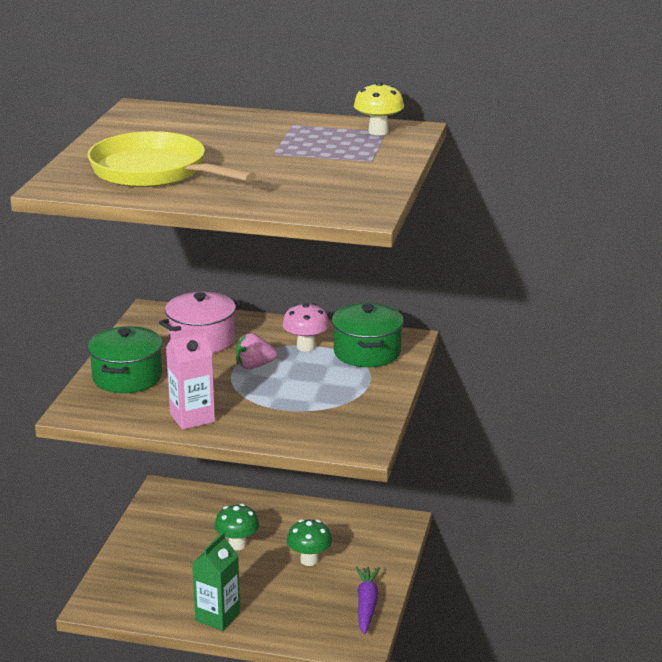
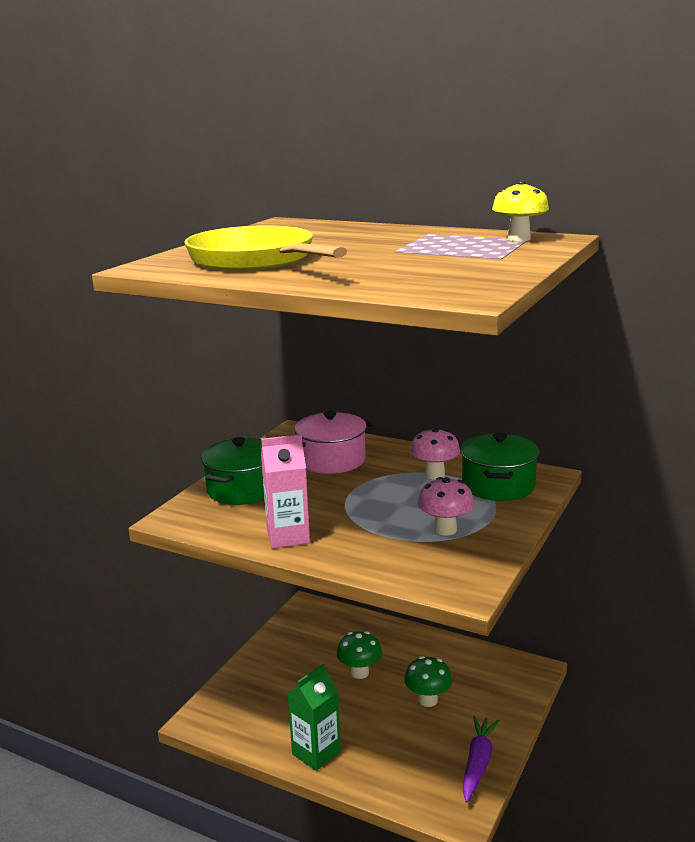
camera: 15 degrees right, 5 degrees down
(254, 366) = (374, 489): pink strawberry -> none
(331, 398) = (445, 529): none -> pink mushroom

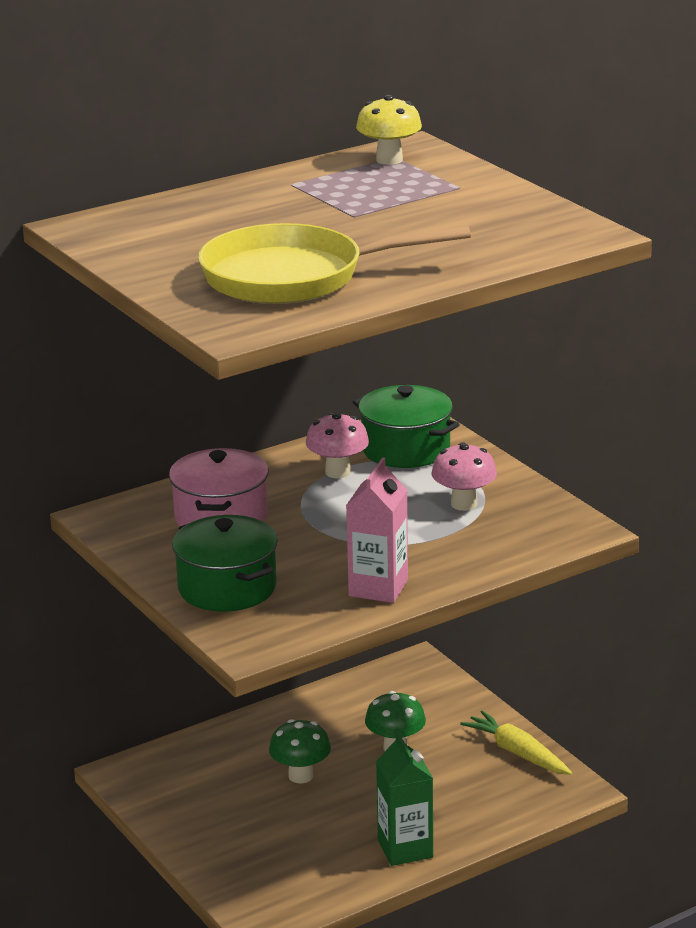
camera: 60 degrees left, 5 degrees up
(478, 763) = (517, 753): purple carrot -> yellow carrot

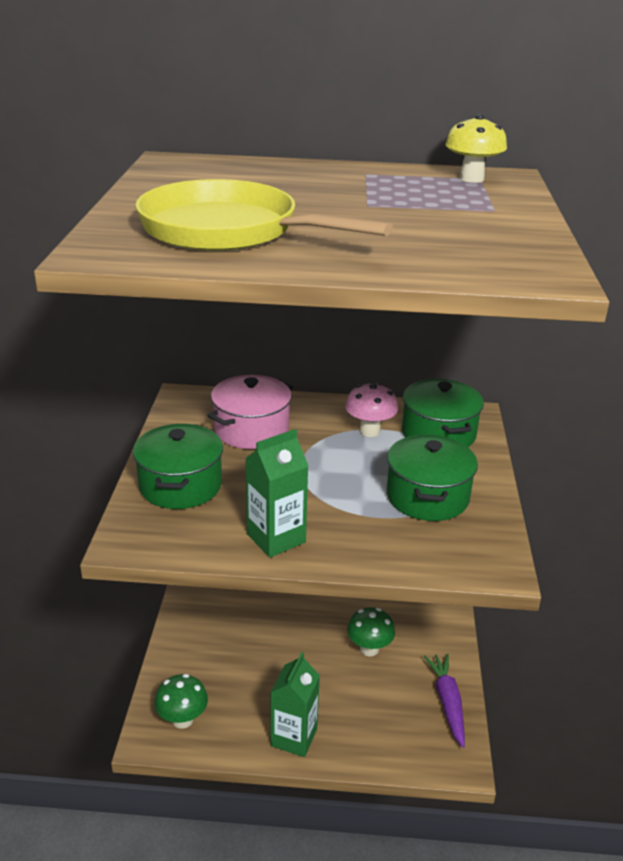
camera: 35 degrees right, 5 degrees up
(300, 776) = (289, 636): green mushroom -> green mushroom (182, 719)
(378, 588) = (276, 538): pink carton -> green carton
(464, 504) = (427, 497): pink mushroom -> green pot
(517, 753) = (447, 702): yellow carrot -> purple carrot

